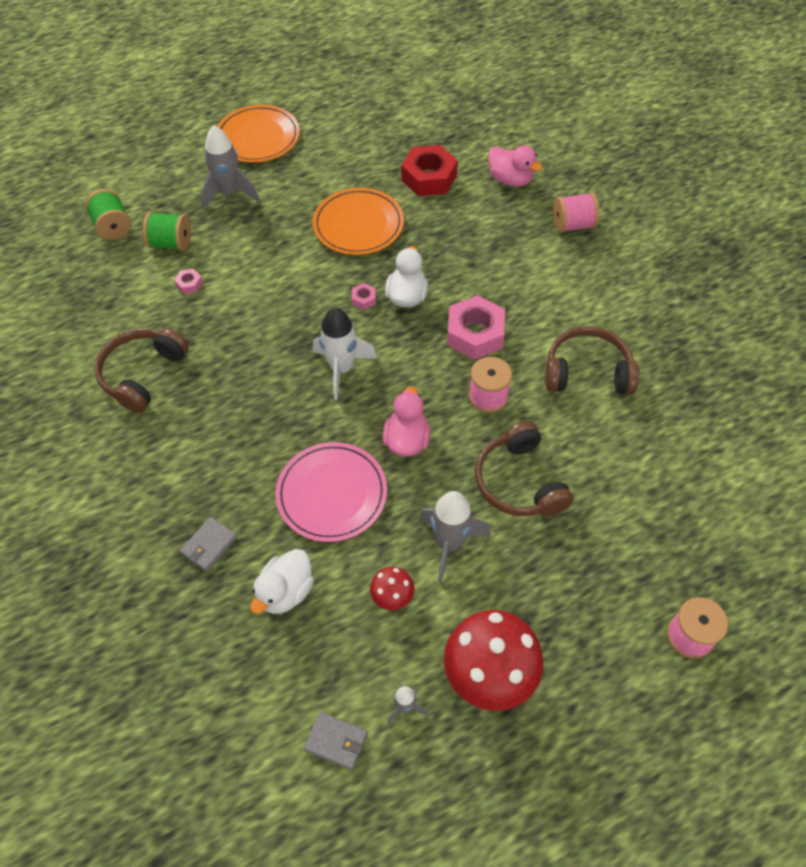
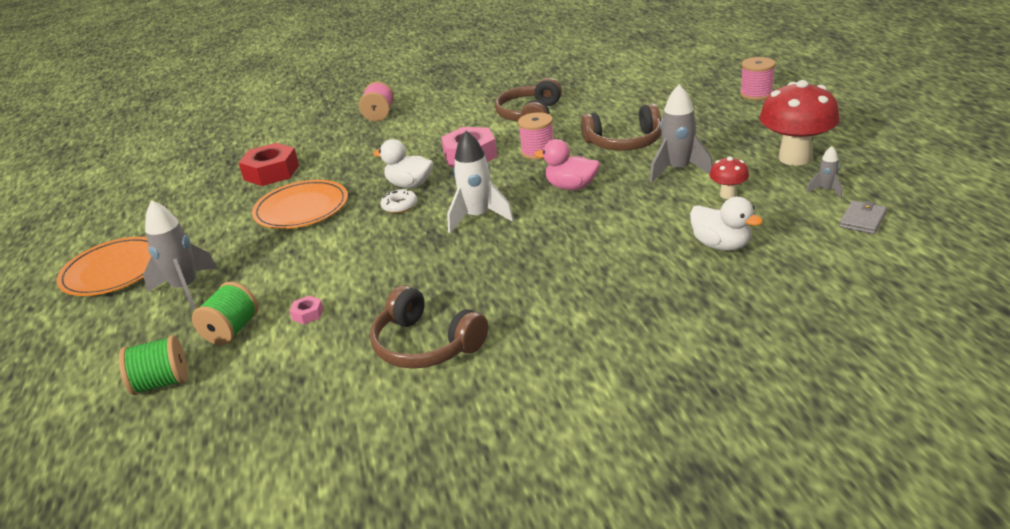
camera: 75 degrees left, 25 degrees down
(209, 545) = (667, 290): grey wallet -> none
(332, 493) = (619, 222): pink plate -> none
(364, 299) = (399, 206): pink nut -> white donut
(510, 179) = (307, 137): pink duck -> none

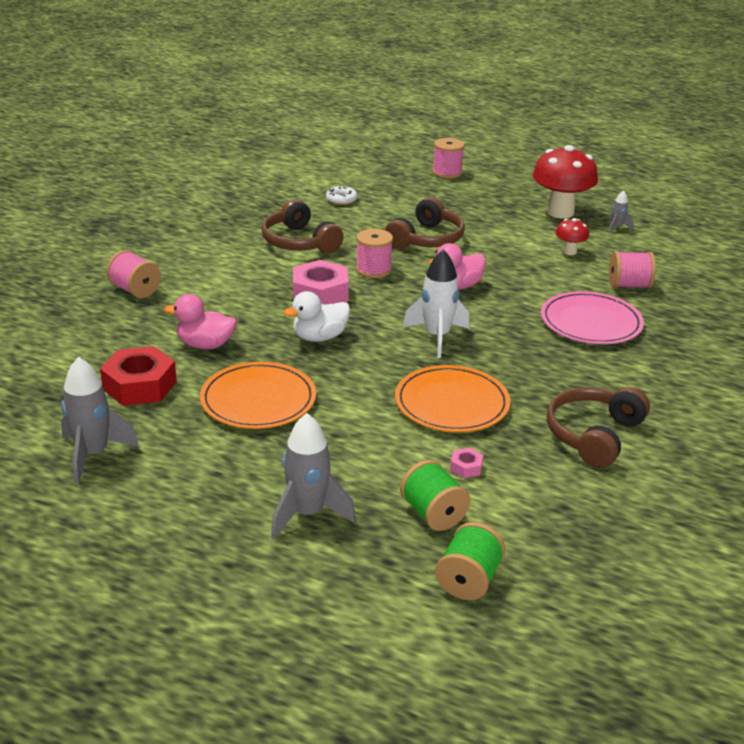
camera: 55 degrees left, 0 degrees up
(114, 270) = (182, 546): orange plate -> orange plate (451, 403)
(345, 162) = (205, 345): none -> pink duck
(399, 206) = (350, 357): white donut -> white donut (341, 200)
(426, 345) = (594, 435): brown headphones -> brown headphones turned 135 degrees clockwise
(616, 260) = (591, 322): none -> pink plate
(678, 170) = (505, 246): grey rocket -> grey rocket (93, 455)
(721, 245) = (629, 285): white duck -> pink spool
(862, 220) = (668, 239): grey wallet -> none

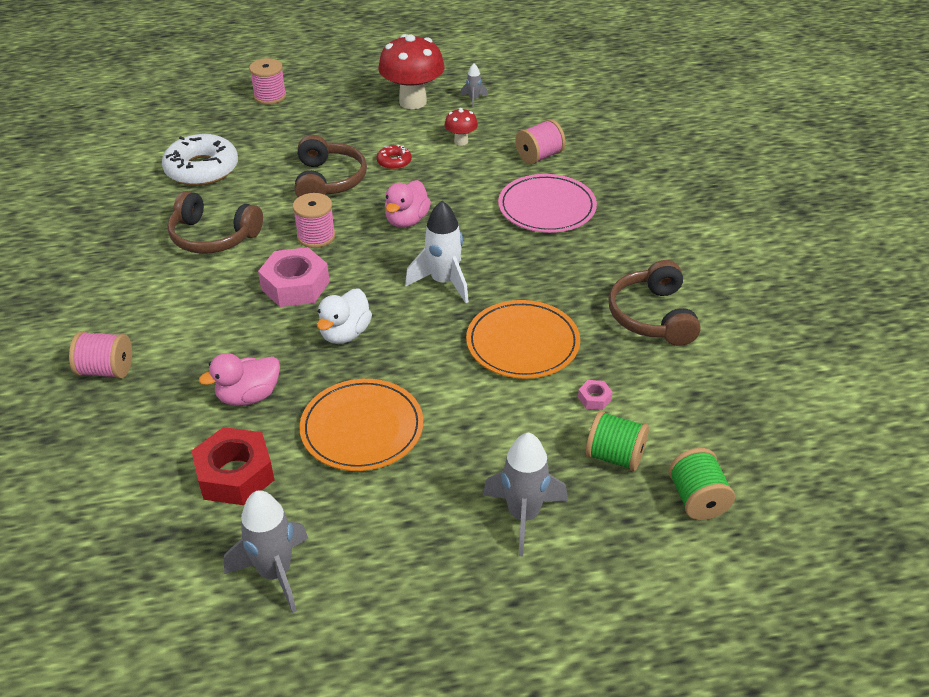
camera: 35 degrees left, 10 degrees up
(341, 200) = (202, 169): white donut -> white donut, size x2.11
(495, 245) = (394, 162): none -> red donut

